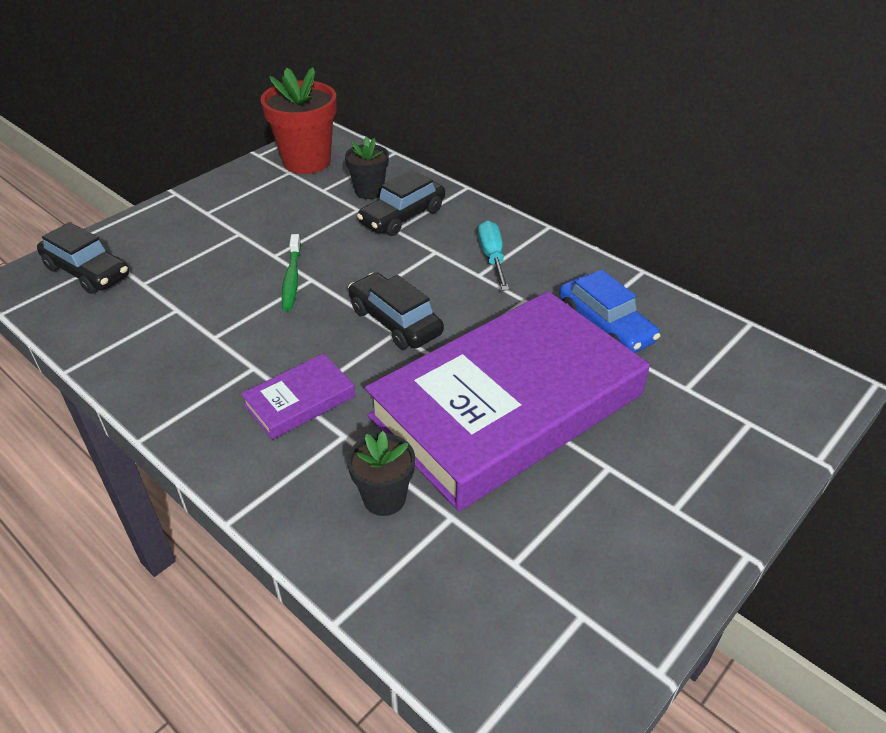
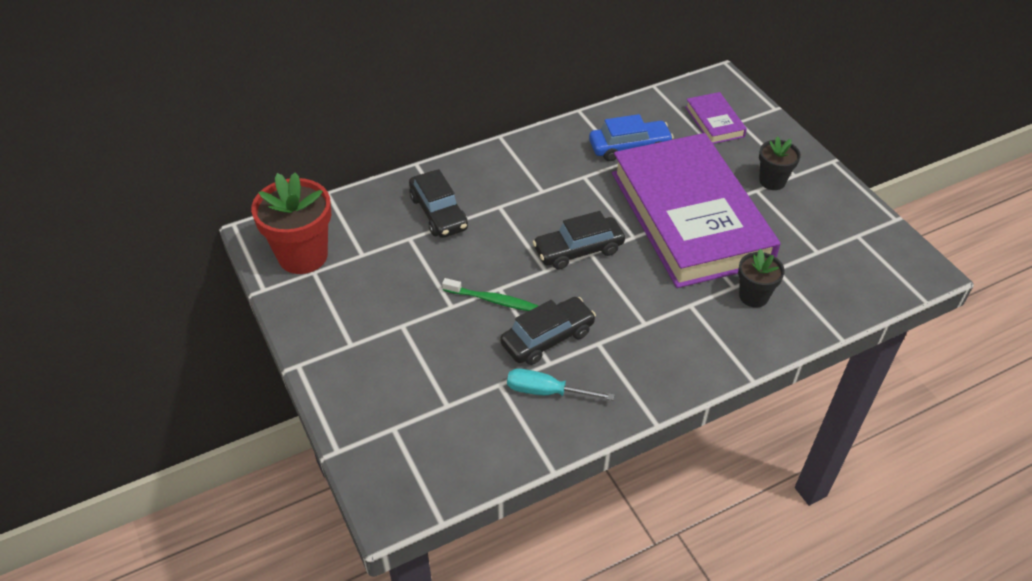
camera: 70 degrees left, 5 degrees up
(87, 272) = (406, 448): black car -> black car (547, 338)
(300, 401) = (647, 322): purple book -> purple book (714, 122)
(369, 191) = (385, 224): black flower pot -> black flower pot (772, 181)
(492, 257) = (524, 177): turquoise screwdriver -> turquoise screwdriver (545, 391)

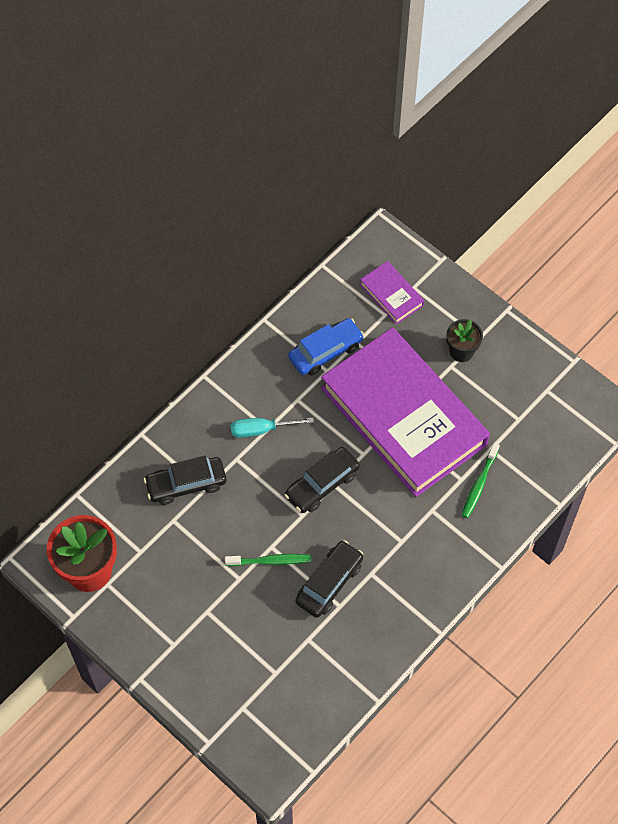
camera: 20 degrees left, 15 degrees up
(438, 213) = (186, 484): black car -> black car turned 120 degrees clockwise
(545, 391) = (346, 633): turquoise screwdriver -> turquoise screwdriver (261, 430)
(753, 296) = (479, 484): black flower pot -> green toothbrush

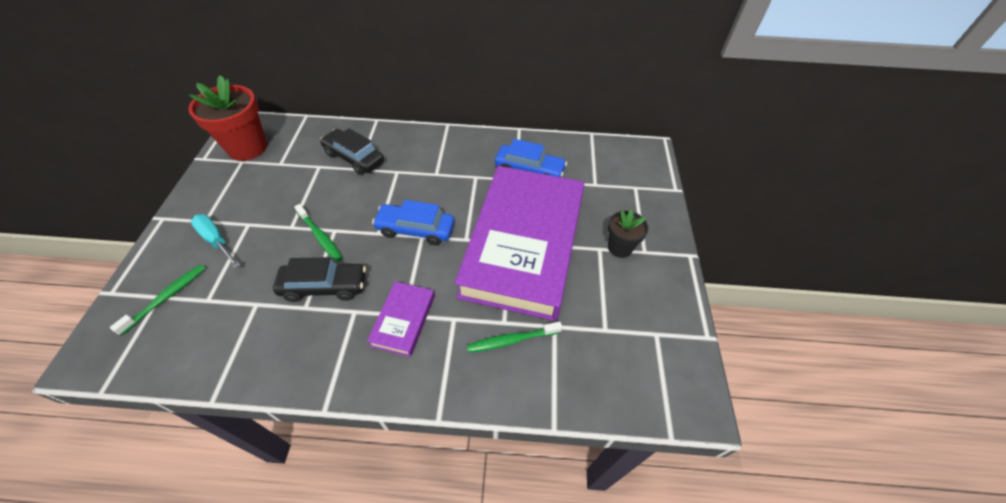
camera: 50 degrees right, 10 degrees down
(248, 702) = (166, 297): none -> green toothbrush
(261, 430) = (432, 171): turquoise screwdriver -> turquoise screwdriver (216, 240)
(322, 484) = (415, 229): black car -> blue car
(391, 295) = (614, 179): purple book -> purple book (403, 320)

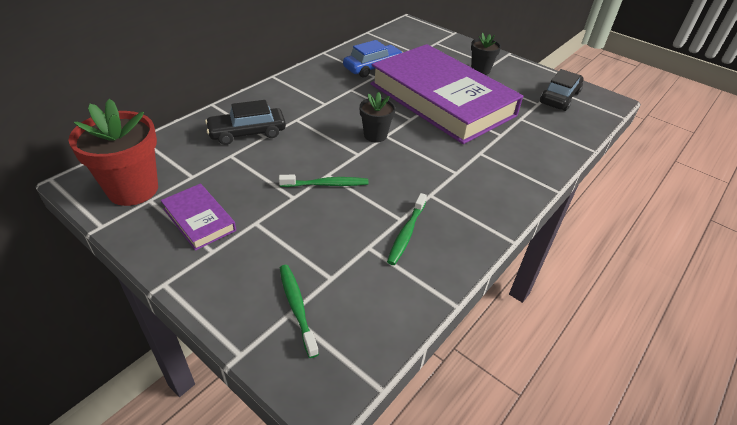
camera: 55 degrees left, 10 degrees down
(216, 240) = (252, 250): turquoise screwdriver -> none
(324, 286) = (388, 201): black car -> black car (559, 98)
(403, 320) = (461, 174): purple book -> purple book (199, 219)
(415, 229) = (375, 135): blue car -> black flower pot
(512, 340) = (518, 138): green toothbrush -> green toothbrush (406, 233)

